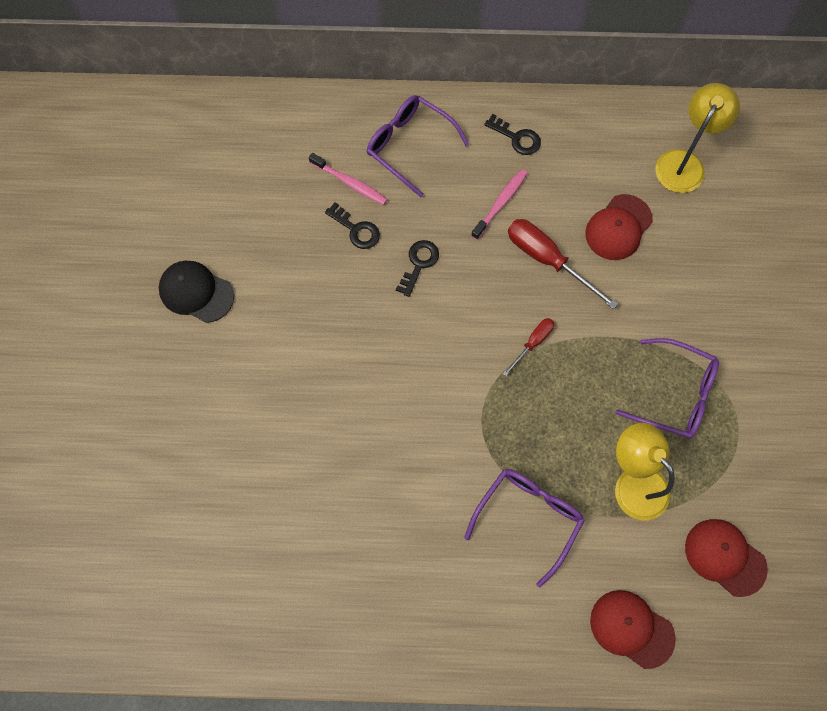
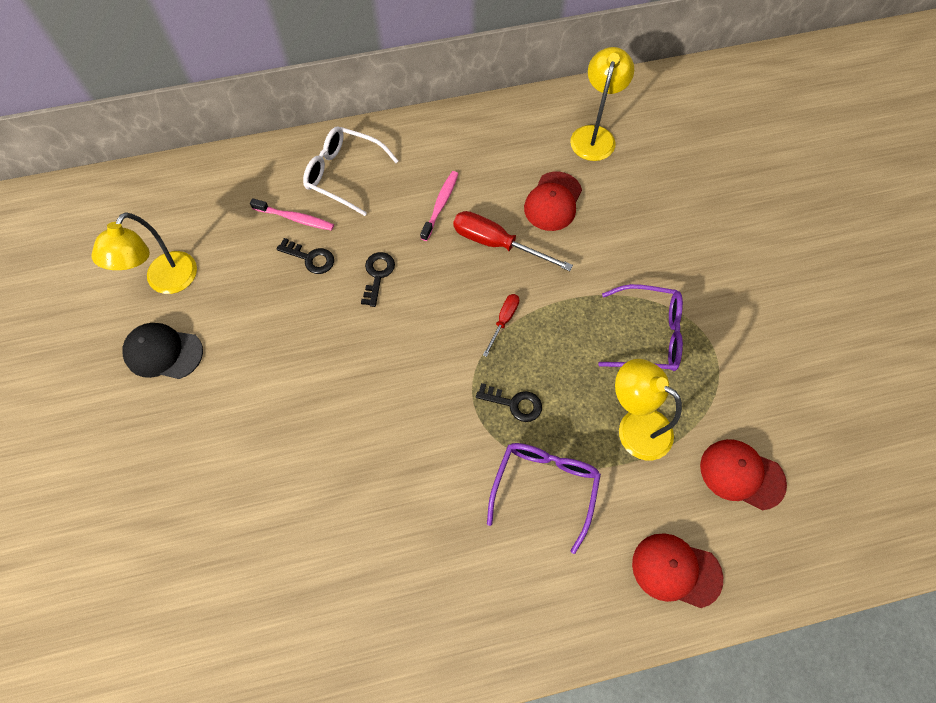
camera: 15 degrees left, 5 degrees down
(211, 220) = (166, 282): none -> yellow lamp
(410, 146) = (345, 175): purple glasses -> white glasses
(517, 138) = (441, 147): black key -> black key (515, 403)

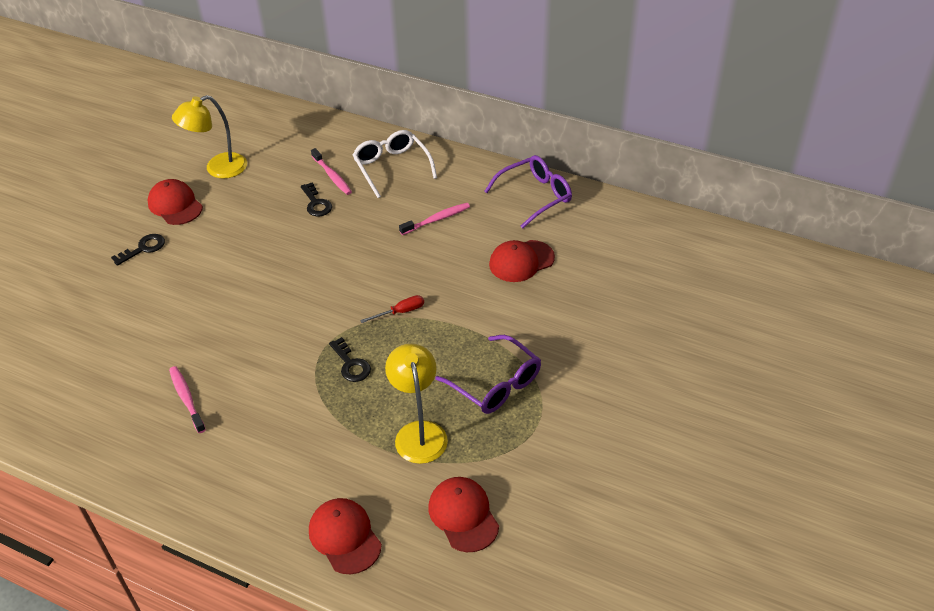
camera: 40 degrees right, 20 degrees down
(163, 352) = (175, 205): black cap -> red cap
(377, 275) = (348, 236): black key -> black key (143, 248)
(403, 551) = (186, 399): none -> pink toothbrush
(497, 244) = (449, 264): red screwdriver -> none
(544, 489) = (313, 426): purple glasses -> purple glasses (534, 196)
(594, 135) = (604, 237): yellow lamp -> none

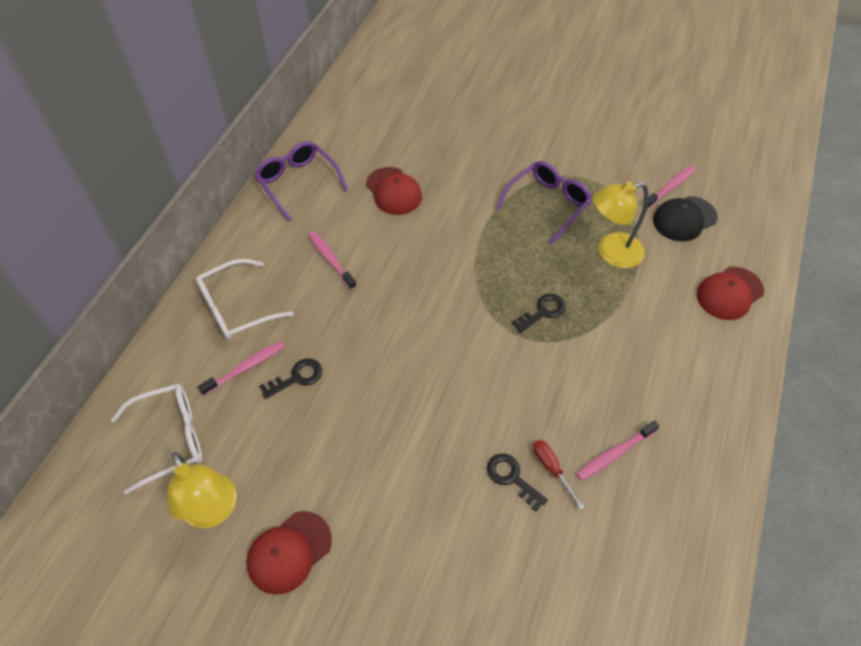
camera: 95 degrees left, 10 degrees up
(143, 248) = (378, 572): black key -> black key (511, 478)
(280, 144) = (169, 439): none -> white glasses
(400, 312) = (469, 278): red screwdriver -> red screwdriver (552, 469)
(463, 515) = (684, 219): red cap -> black cap
(517, 510) = (670, 187): none -> pink toothbrush

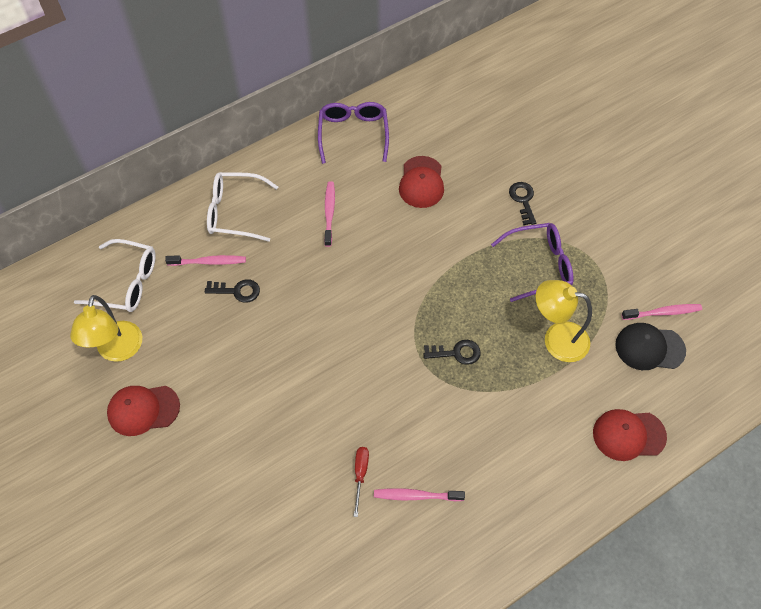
camera: 35 degrees right, 5 degrees up
(511, 478) = (326, 461): black key -> black key (523, 200)

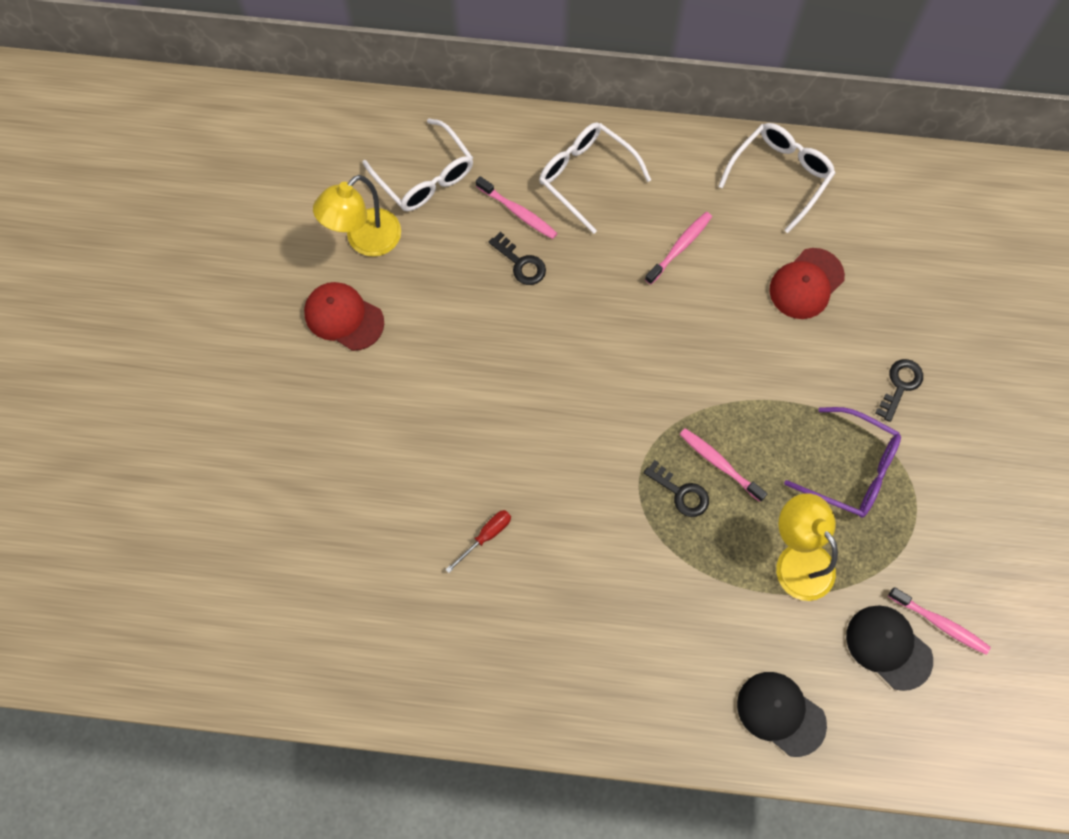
camera: 40 degrees right, 10 degrees up
(353, 135) = (779, 176): purple glasses -> white glasses
(416, 496) = (520, 598): pink toothbrush -> pink toothbrush (719, 463)
(628, 435) = (780, 713): red cap -> black cap

